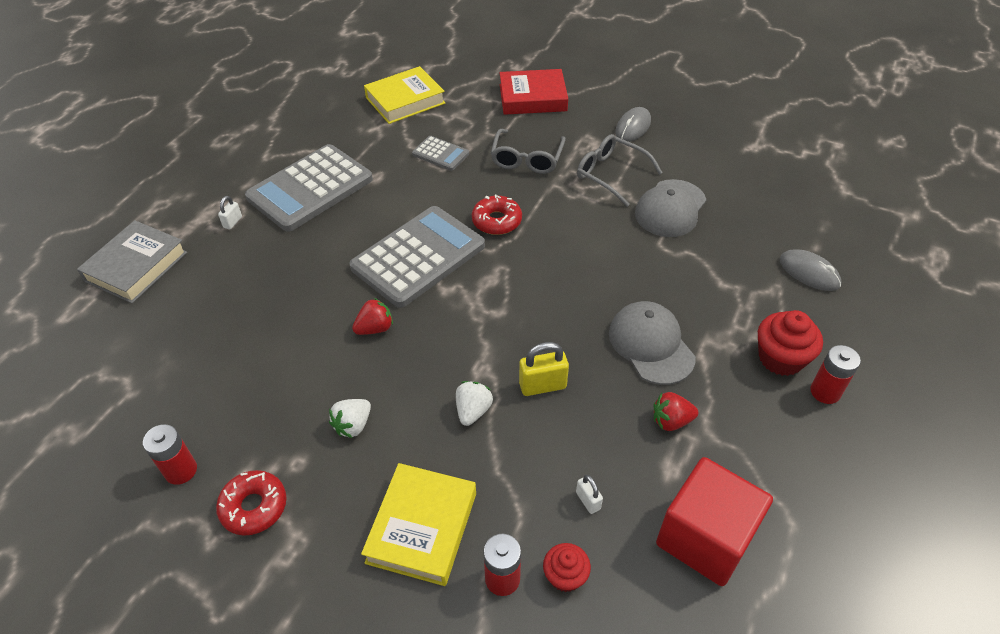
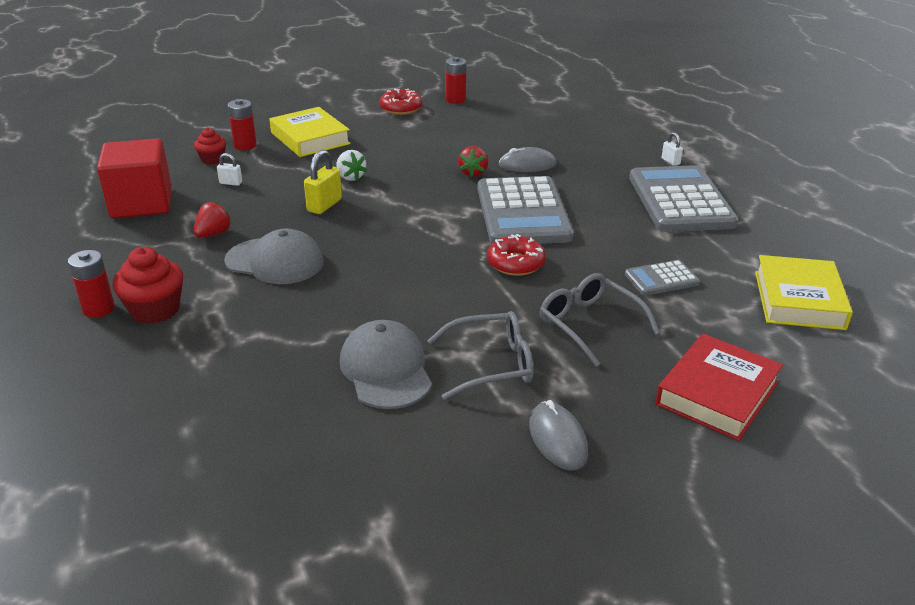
camera: 130 degrees right, 15 degrees down
(136, 267) = (657, 123): grey book -> none
(353, 425) = (406, 143): white strawberry -> none
(809, 272) = (175, 396): grey mouse -> grey mouse (527, 165)

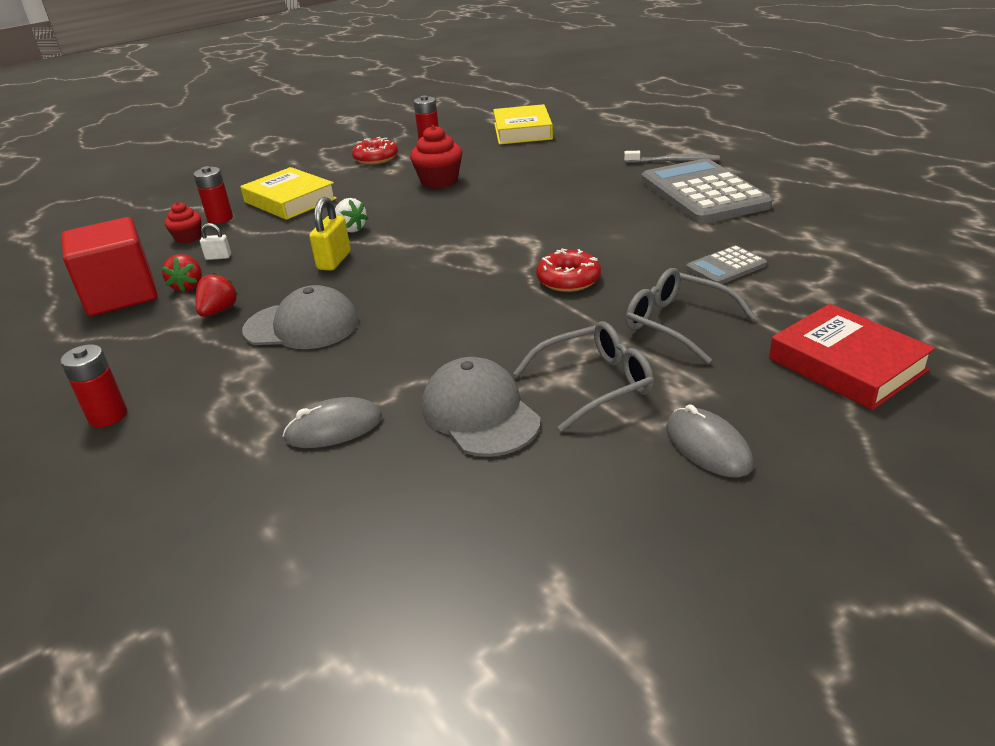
camera: 10 degrees left, 0 degrees up
(155, 310) = (179, 403): red cupcake -> red cupcake (439, 181)
(473, 173) = (480, 204): red strawberry -> red strawberry (188, 286)
(523, 212) = (551, 231): grey calculator -> none
(527, 165) = (533, 187): grey mouse -> grey mouse (334, 428)
(670, 161) = (673, 161): white padlock -> grey toothbrush
(717, 393) = (846, 365): red book -> red book turned 60 degrees counterclockwise
(799, 300) = (871, 261): yellow book -> yellow book (522, 131)

